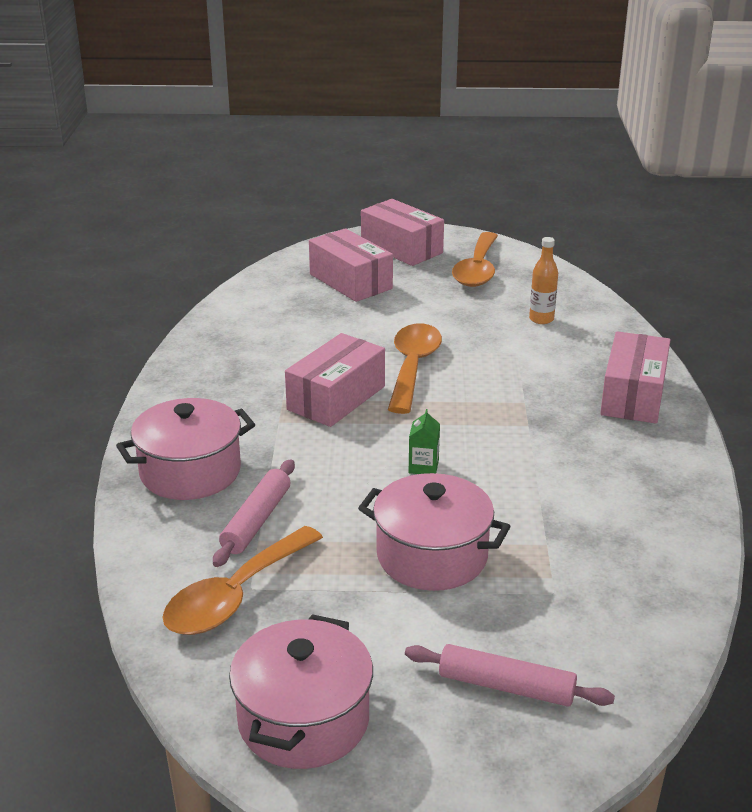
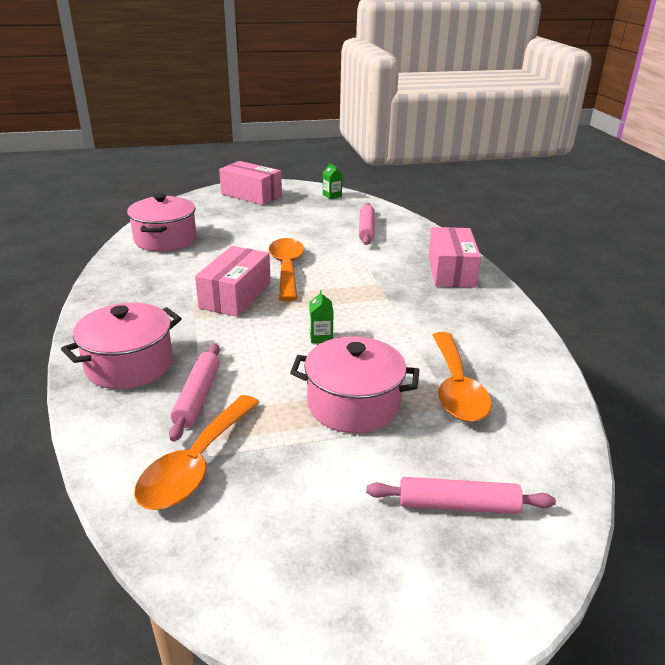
camera: 15 degrees left, 0 degrees up
(303, 720) = (293, 572): pink pot -> pink pot (165, 239)
(350, 281) = (221, 218): pink box -> none
(477, 270) = (309, 203): orange spoon -> orange spoon (456, 388)
(513, 259) = (332, 195): none -> green carton
(541, 319) = (366, 229): orange bottle -> pink rolling pin

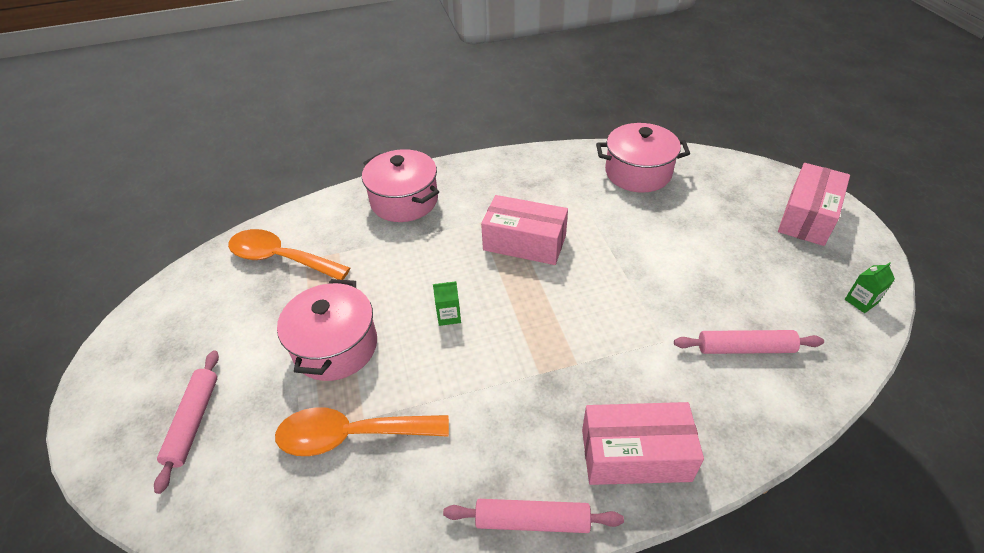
camera: 90 degrees right, 15 degrees up
(197, 397) = (358, 245): pink rolling pin -> pink rolling pin (532, 521)
(287, 268) = (596, 275): orange spoon -> none

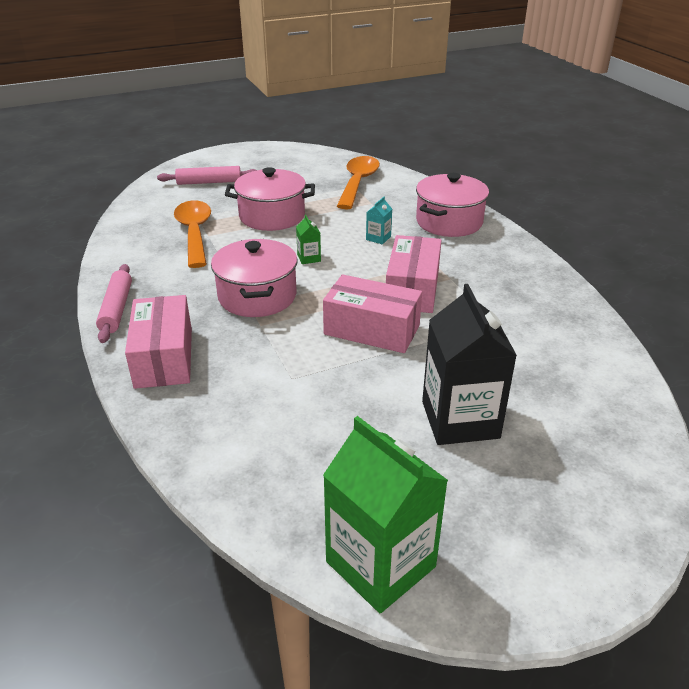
camera: 80 degrees right, 10 degrees down
(421, 255) = (378, 238): none -> turquoise carton
(638, 173) = (574, 365): pink pot -> pink pot (257, 296)
(707, 241) = (460, 419): none -> black carton
(745, 348) = (286, 437): pink rolling pin -> none
(807, 217) = (554, 533): pink box -> pink box (372, 330)
(861, 301) = (380, 564): green carton -> green carton, size x2.39

